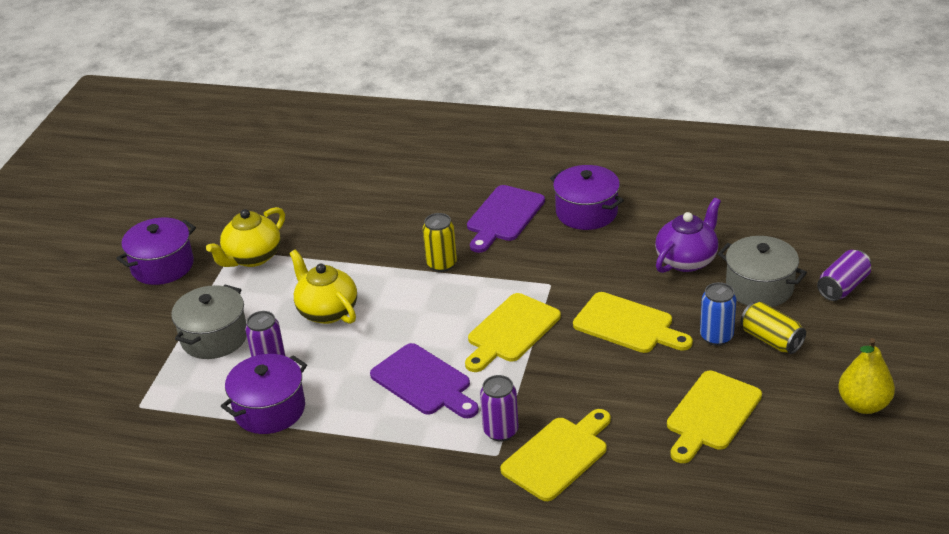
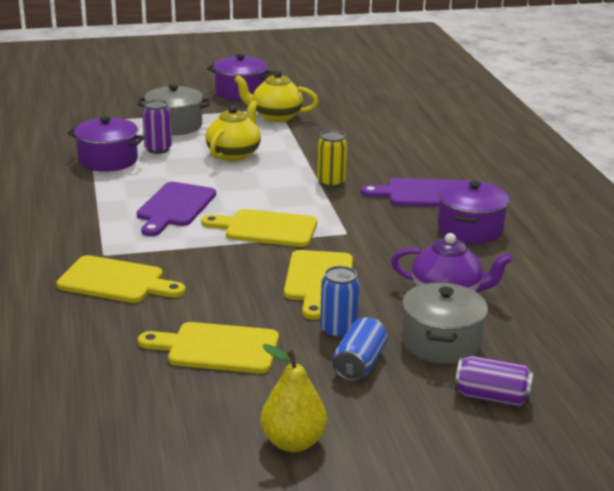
camera: 60 degrees right, 10 degrees down
(501, 431) = (133, 250): purple can -> none
(771, 340) = (359, 364): yellow can -> blue can

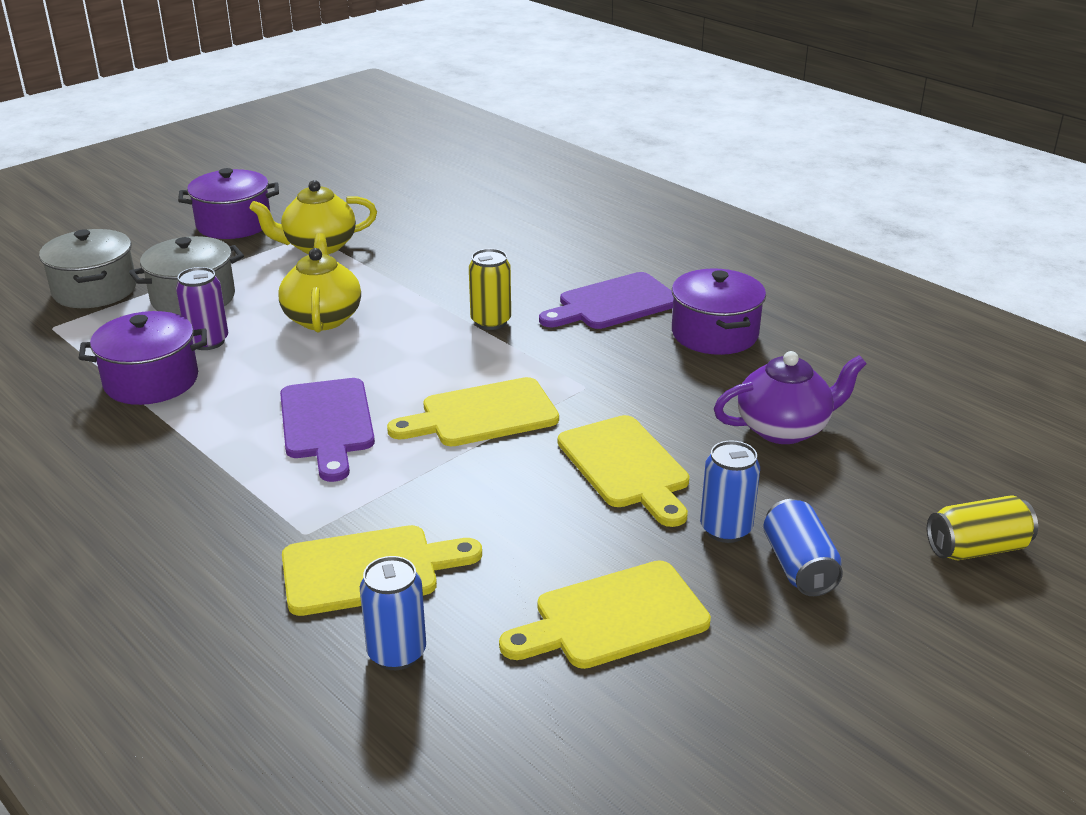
camera: 30 degrees left, 5 degrees up
(86, 322) = (397, 653): none -> blue can
(293, 442) = (850, 714): yellow pear -> none
(441, 342) = (850, 498): grey pot -> grey pot (95, 290)
(492, 397) = (977, 548): purple can -> yellow can

